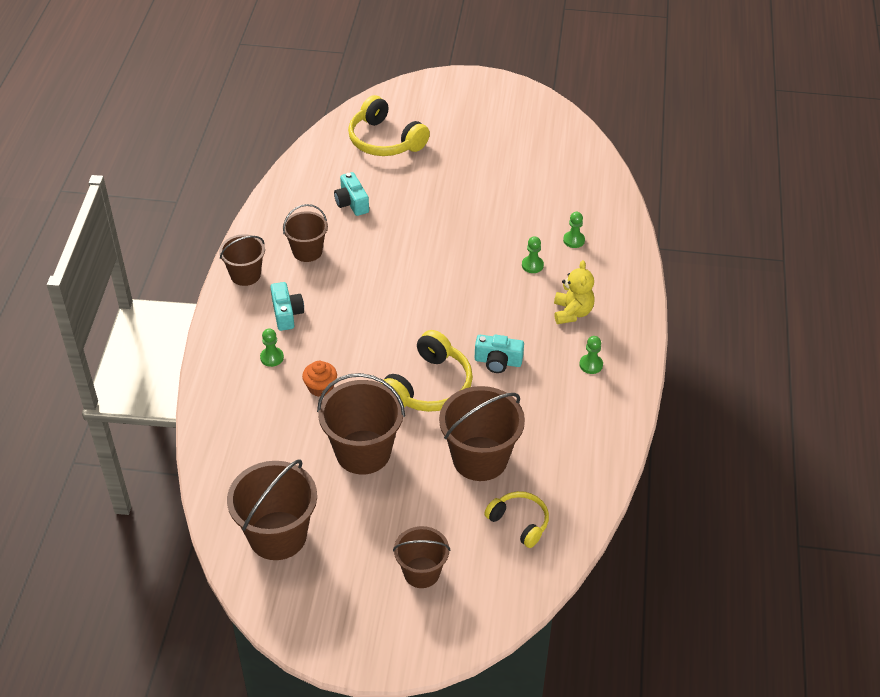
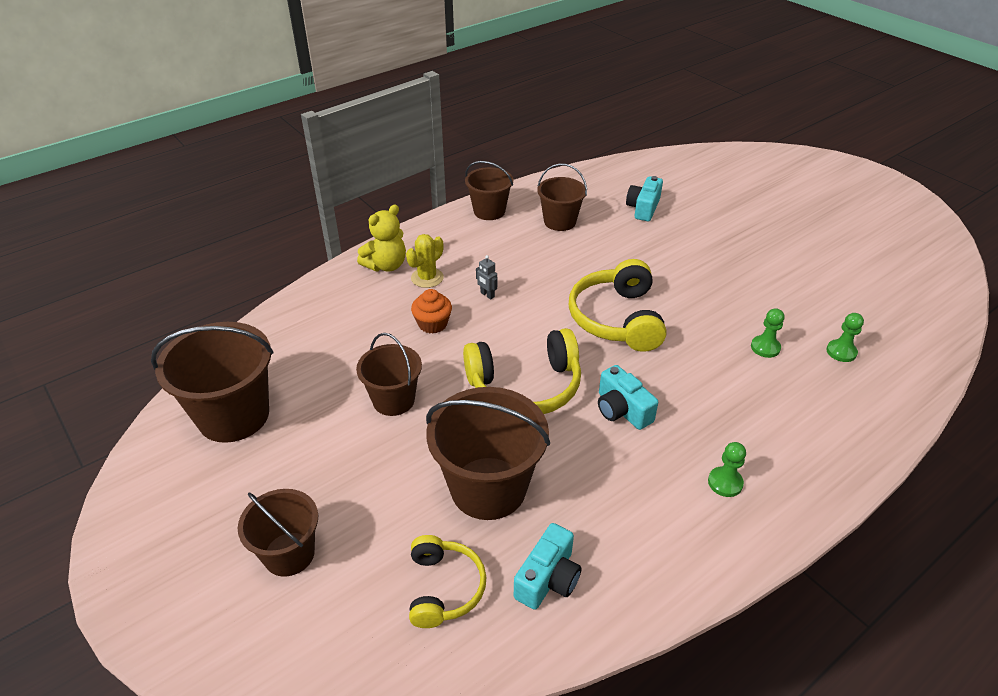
camera: 45 degrees right, 5 degrees down
(272, 357) = (427, 278): green pawn -> yellow cactus
(286, 314) = (482, 254): turquoise camera -> turquoise camera (548, 579)
(329, 342) = (487, 295): none -> grey robot
(363, 452) = (393, 400): brown bucket -> brown bucket, size x0.61
(385, 140) = (730, 181): yellow headphones -> yellow headphones (617, 319)
(572, 312) = (761, 417): yellow teddy bear -> yellow teddy bear (386, 265)

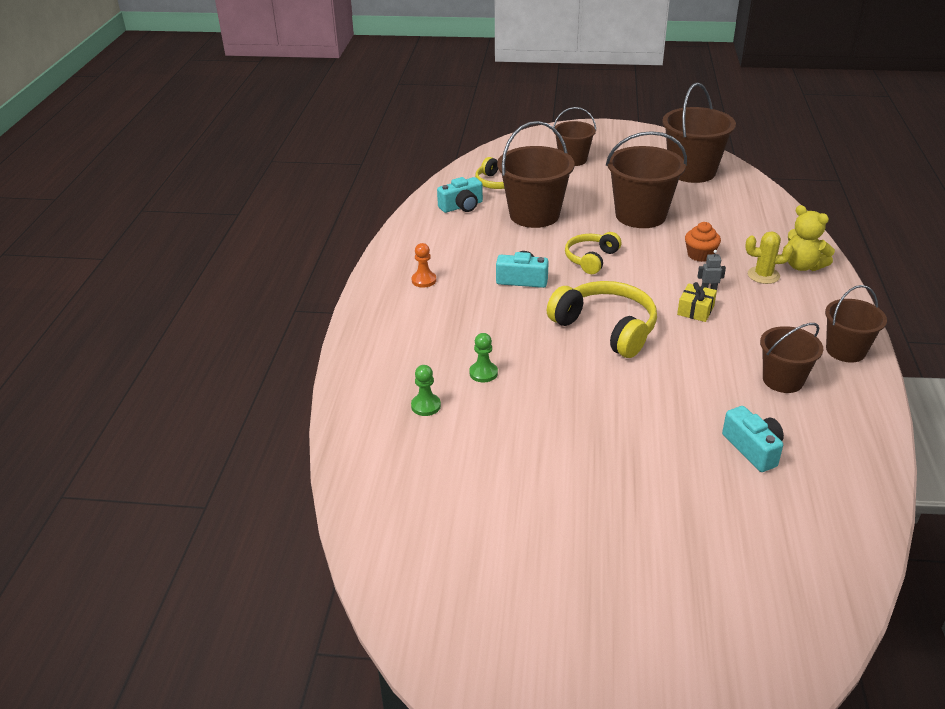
camera: 135 degrees right, 5 degrees down
(386, 265) = (802, 266): yellow teddy bear -> yellow teddy bear turned 45 degrees counterclockwise
(393, 400) = (640, 215): brown bucket -> brown bucket, size x1.63
(427, 278) = (763, 275): yellow cactus -> yellow cactus turned 75 degrees counterclockwise
(525, 386) = (591, 259): yellow headphones -> yellow headphones, size x0.61
(527, 288) = (695, 310): none -> yellow gift
(548, 579) = (462, 206): turquoise camera -> turquoise camera turned 105 degrees counterclockwise
(725, 483) = (424, 280): green pawn -> orange pawn

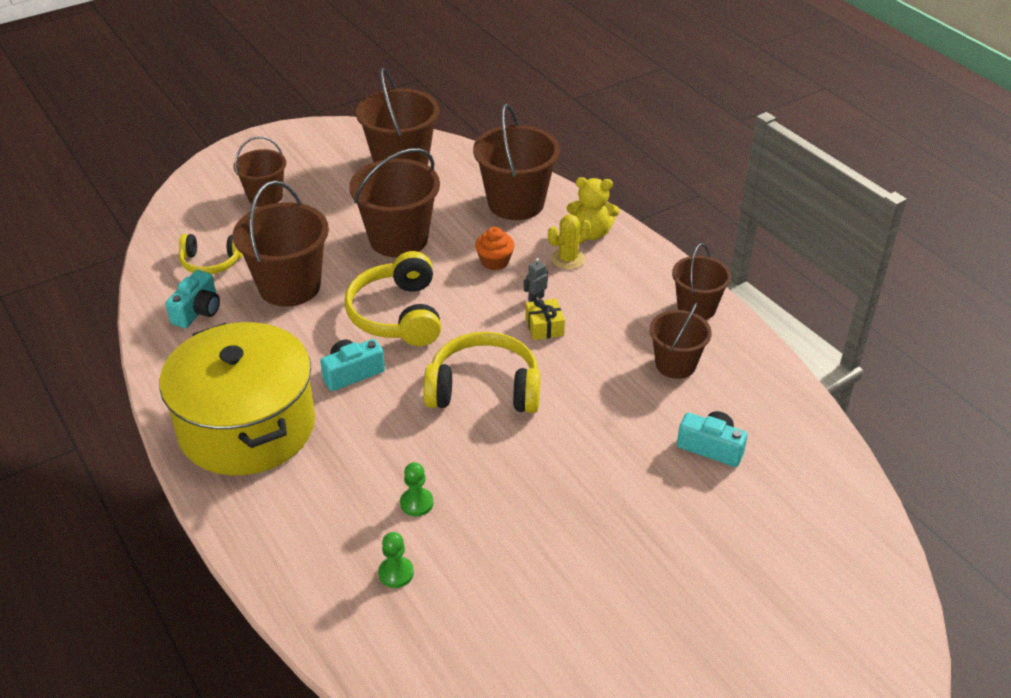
camera: 40 degrees left, 5 degrees up
(424, 280) = (247, 426): orange pawn -> yellow pot
(591, 259) = (397, 314): yellow headphones -> yellow headphones, size x1.63
(758, 225) = (516, 203): none -> brown bucket

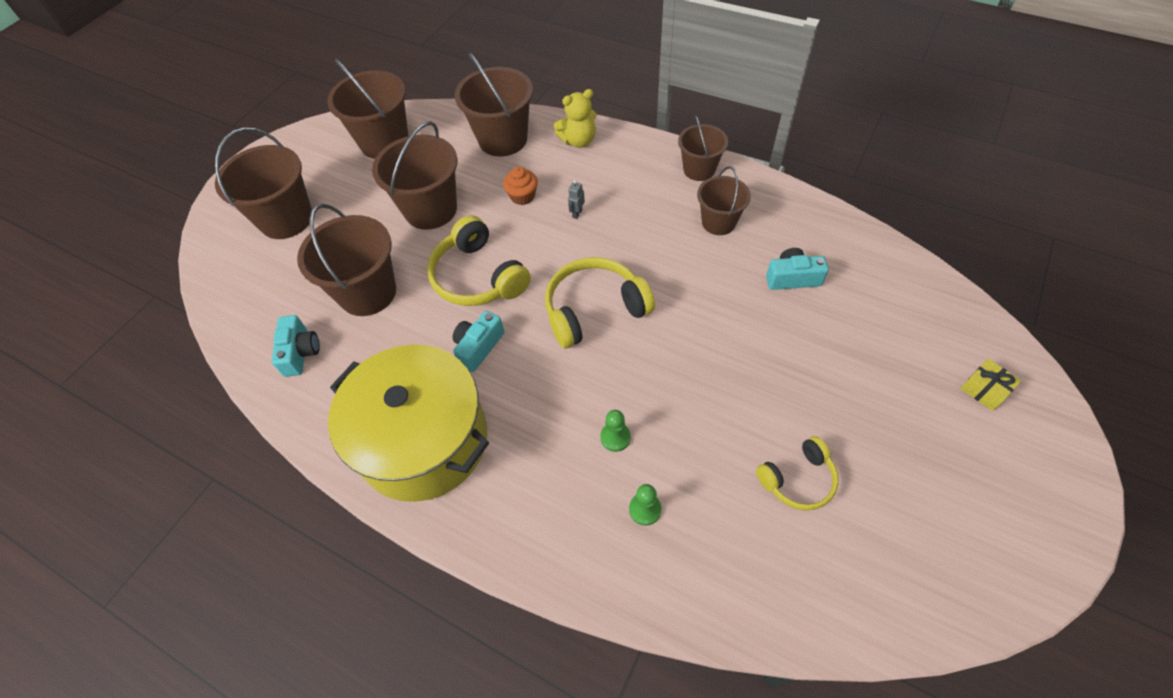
camera: 25 degrees left, 15 degrees up
(211, 262) = (280, 301): yellow headphones -> yellow headphones (798, 479)
(265, 196) = (286, 219): brown bucket -> brown bucket, size x1.63
(544, 327) = (601, 235): yellow gift -> yellow gift (985, 390)
(568, 259) = (577, 170): yellow cactus -> none

